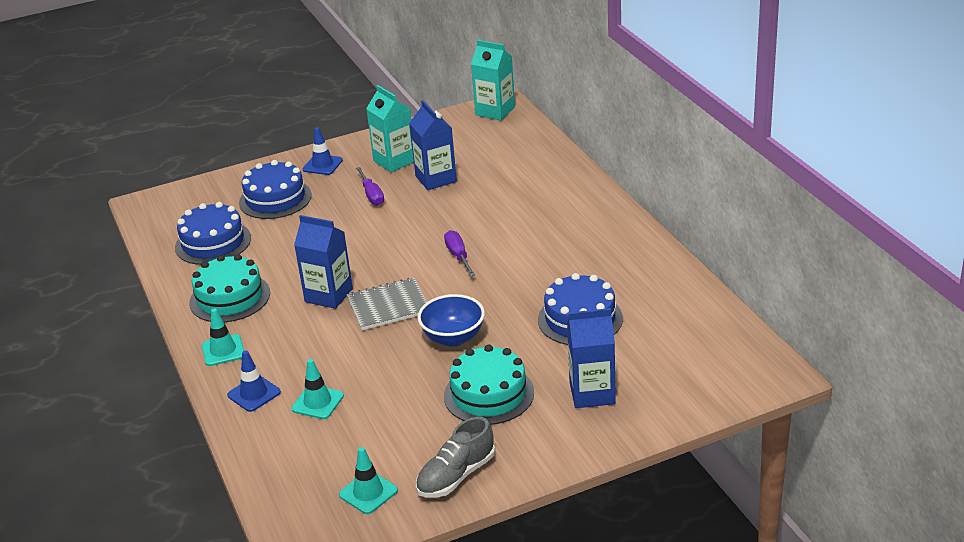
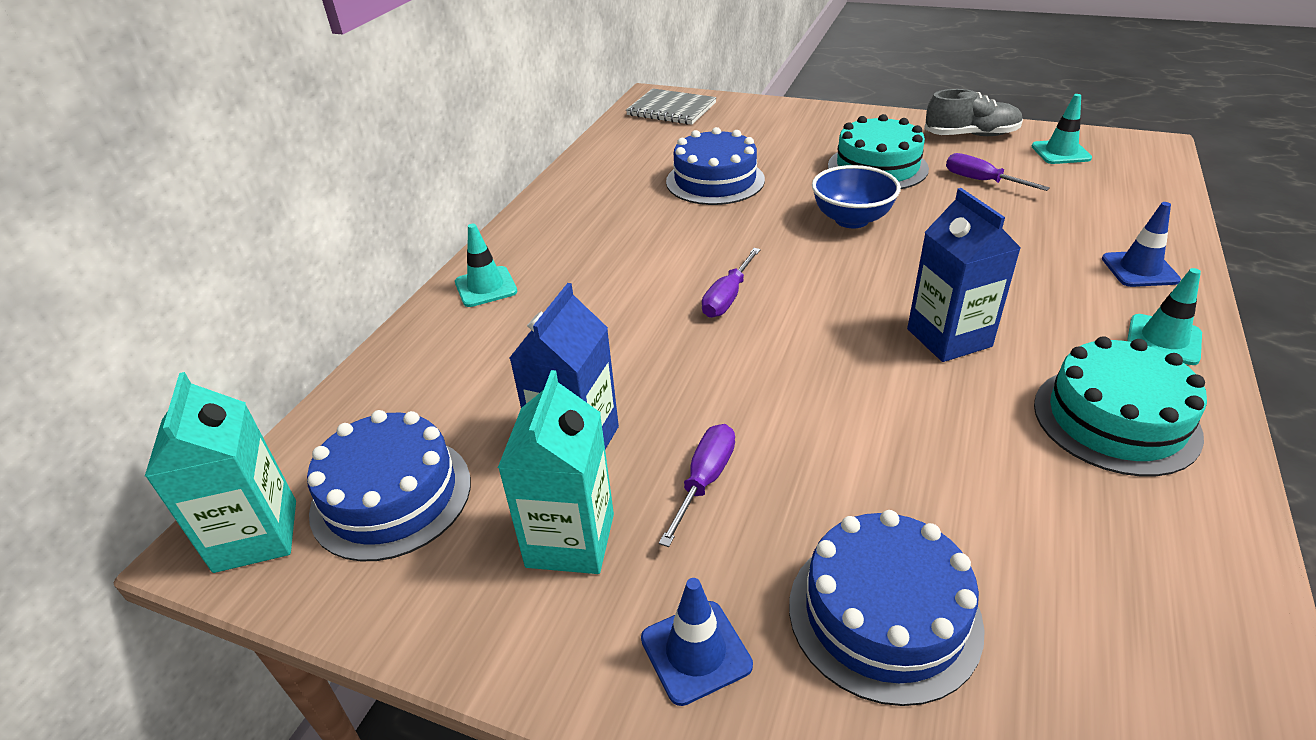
camera: 135 degrees left, 5 degrees up
(213, 243) = (1098, 574): blue cake -> blue cake (391, 496)
(317, 402) = (1061, 229): turquoise traffic cone -> turquoise traffic cone (486, 287)
(388, 306) = (884, 283): grey notebook -> grey notebook (671, 109)
(403, 421) = (980, 181): none -> purple screwdriver
(592, 393) = (793, 135): blue carton -> none

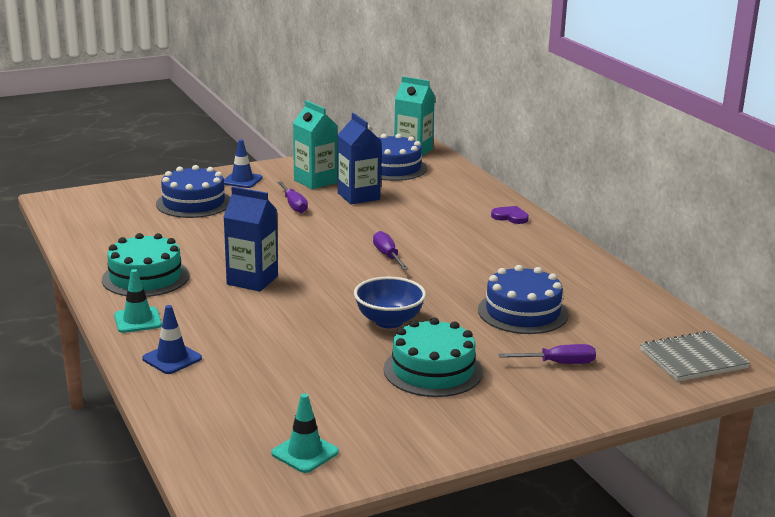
camera: 130 degrees right, 15 degrees down
(486, 287) = (510, 217): turquoise traffic cone -> purple heart
(971, 135) = (404, 441): grey shoe -> none
(980, 181) = (340, 390): purple screwdriver -> purple screwdriver (559, 363)

